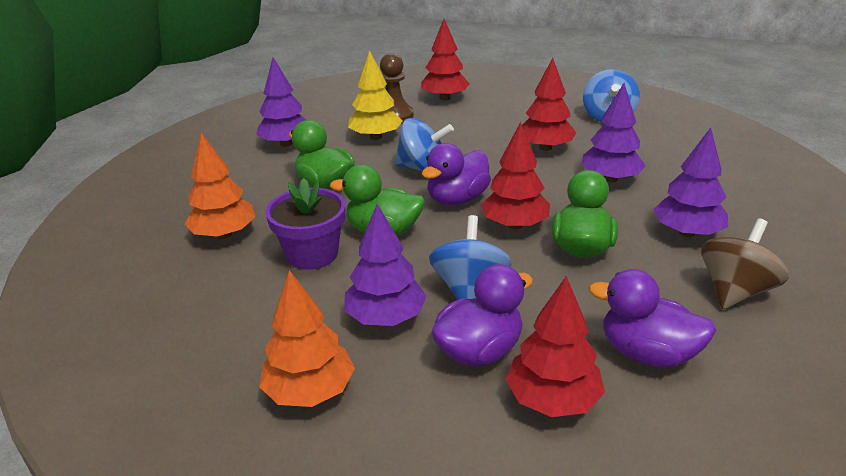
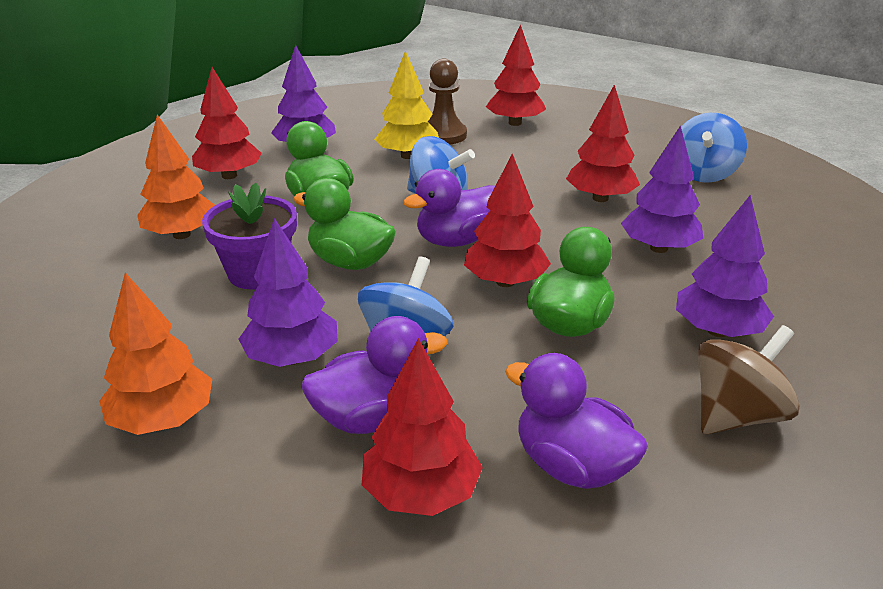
camera: 15 degrees right, 0 degrees up
(234, 177) = (229, 176): none -> red tree

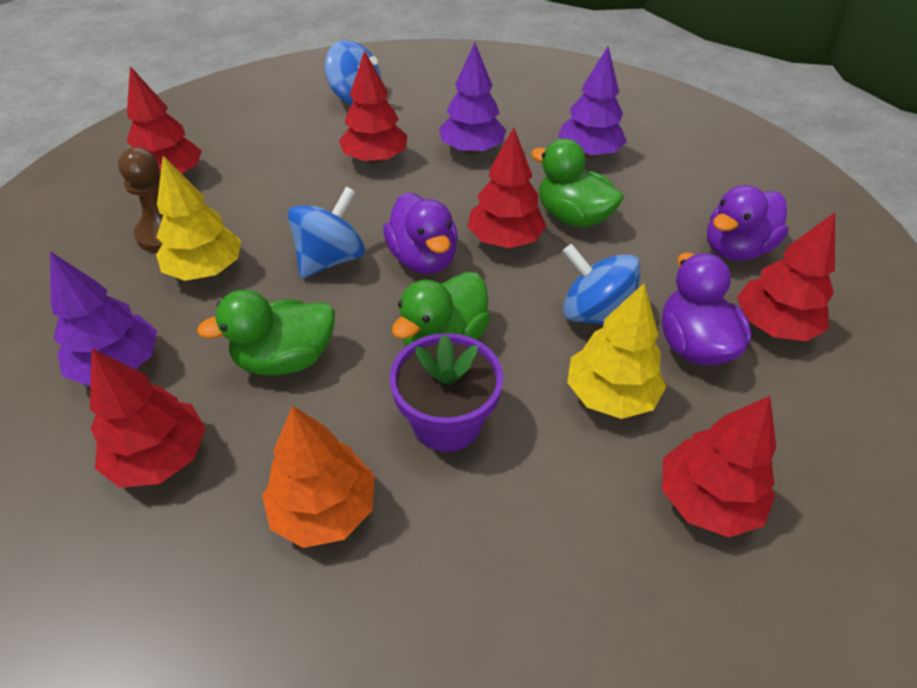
camera: 80 degrees left, 15 degrees up
(163, 420) = (706, 500): orange tree -> red tree
(292, 358) = (610, 395): purple tree -> yellow tree
(736, 415) = (679, 171): brown spinning top -> none

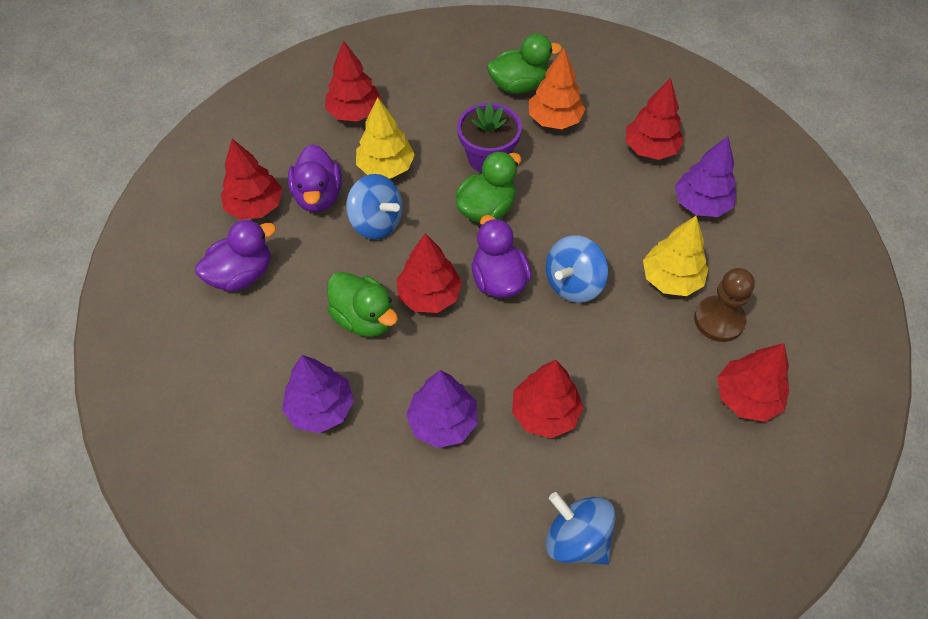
camera: 175 degrees left, 10 degrees up
(285, 359) = (592, 202): green duck -> green duck (519, 85)

